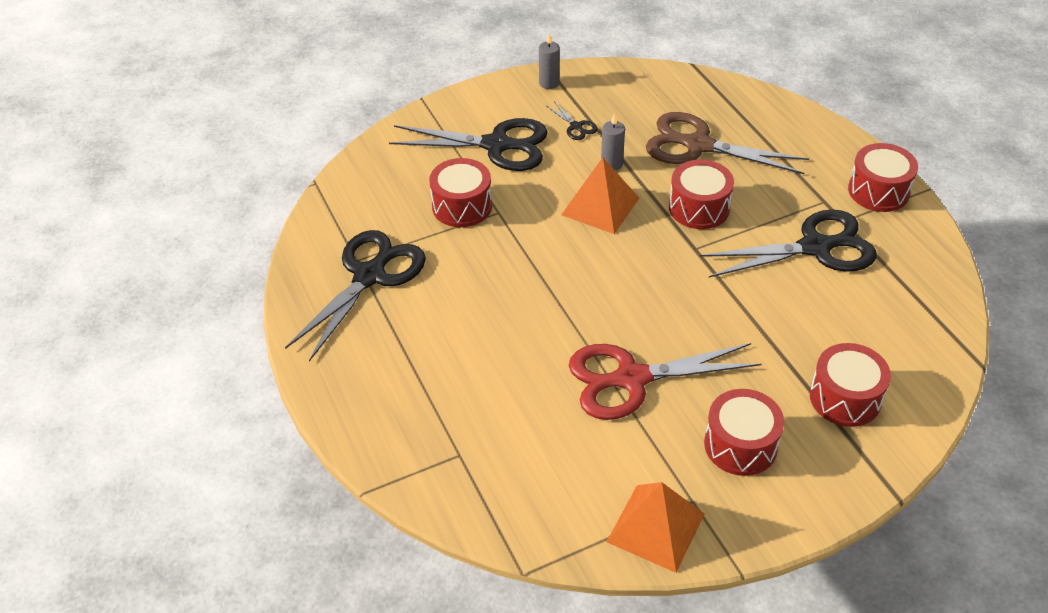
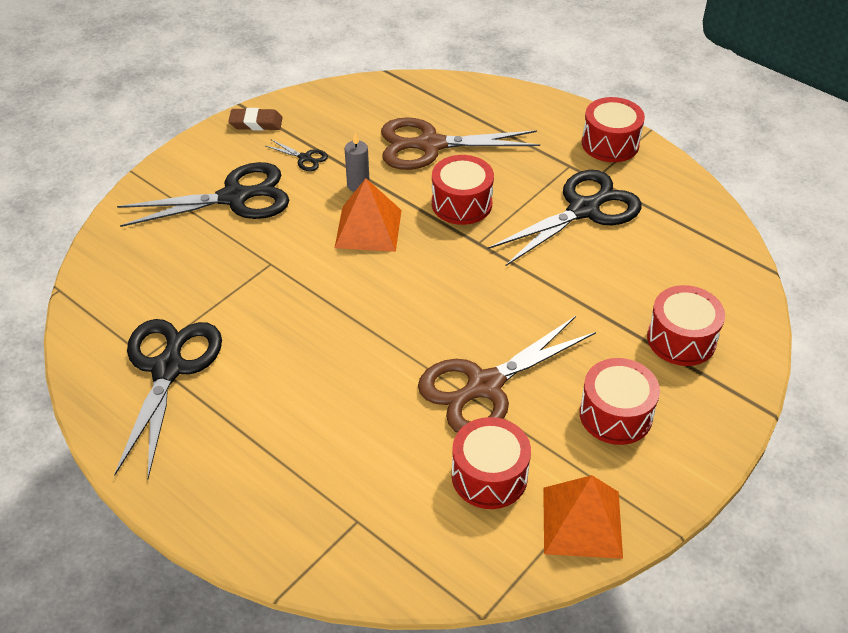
camera: 25 degrees left, 0 degrees up
(462, 206) = (230, 268): red drum -> red drum (489, 476)
(549, 83) = (256, 123): grey candle -> brown eraser
(631, 379) = (485, 386): red scissors -> brown scissors

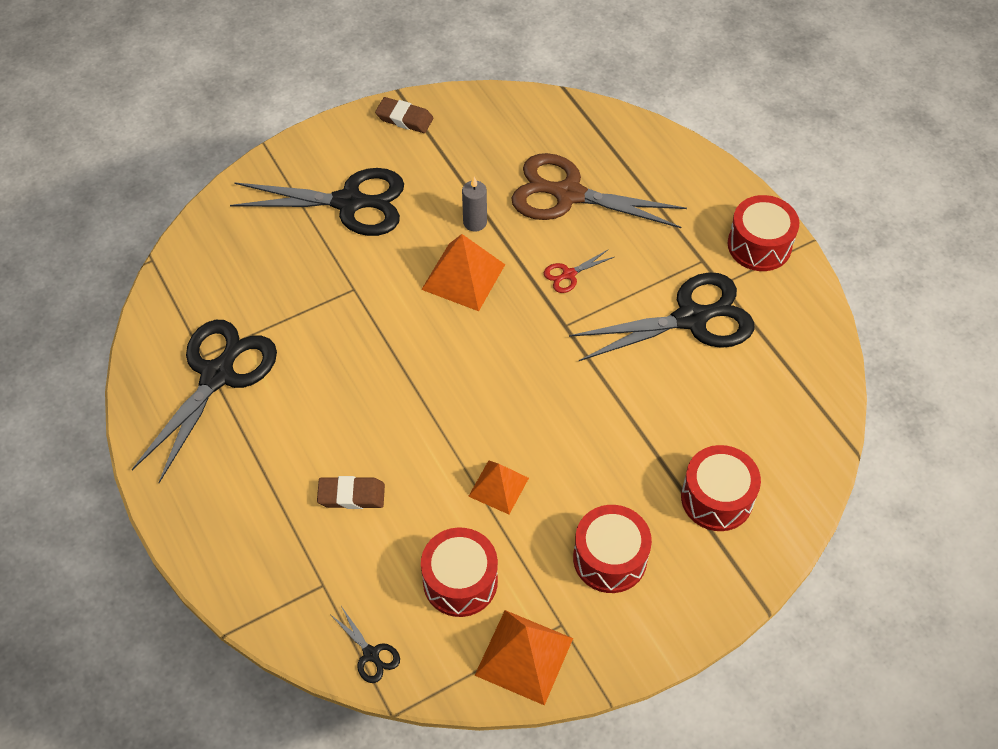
camera: 20 degrees right, 10 degrees up
(305, 158) = (435, 175): black scissors -> black scissors (371, 654)
(349, 434) = (351, 495): none -> brown eraser
(461, 203) = (569, 274): red drum -> red scissors
(485, 386) = (498, 487): brown scissors -> orange pyramid

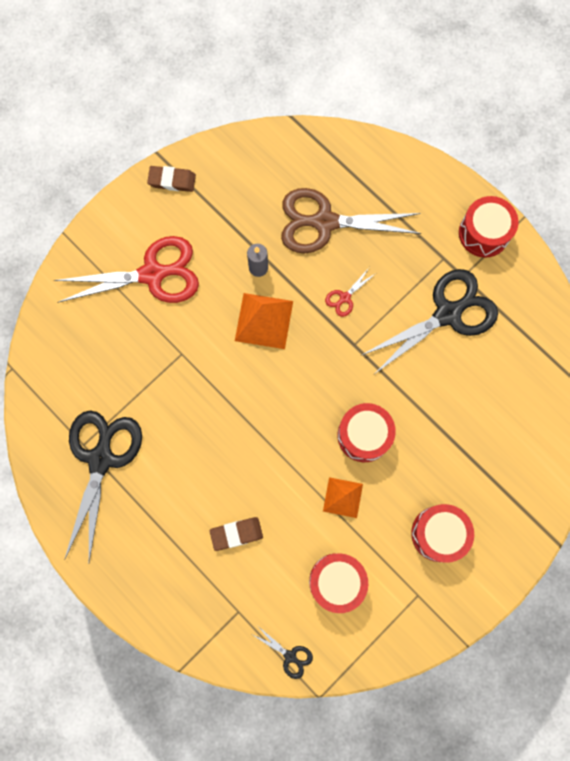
camera: 15 degrees left, 20 degrees up
(349, 202) = (152, 274): black scissors -> red scissors
(524, 656) = (398, 627): orange pyramid -> none
(717, 498) = (503, 464): red drum -> red drum (364, 435)

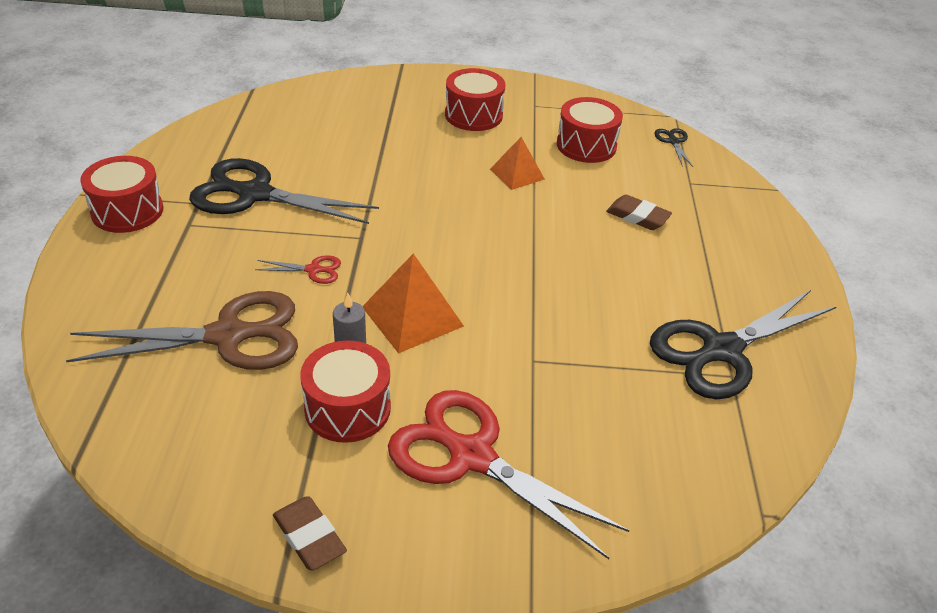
camera: 135 degrees left, 35 degrees down
(325, 222) = (228, 336): brown scissors -> brown scissors turned 60 degrees counterclockwise
(364, 435) = (445, 188): red drum -> red drum (347, 408)

